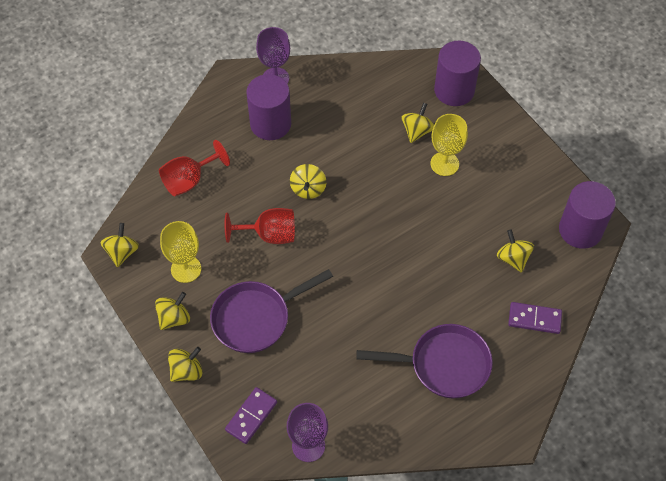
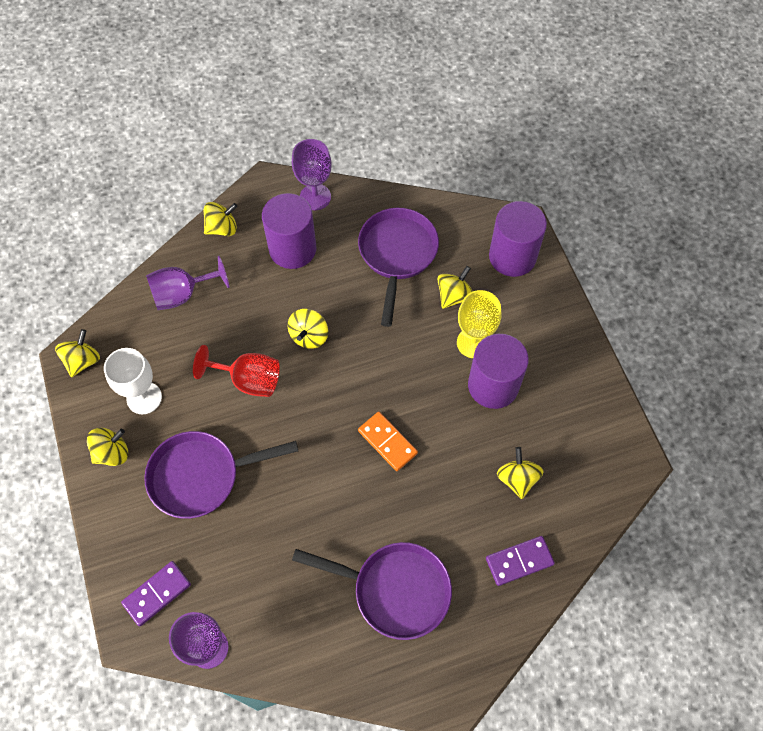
camera: 15 degrees right, 5 degrees up
(186, 269) = (144, 398): yellow goblet -> white goblet
(187, 371) = (105, 519): yellow spinning top -> yellow spinning top (222, 228)
(189, 180) = (182, 294): red goblet -> purple goblet
(359, 109) = (397, 254): none -> purple pan
(400, 255) = (387, 442): none -> orange domino
(534, 319) = (519, 561): purple domino -> purple domino turned 45 degrees counterclockwise
(580, 230) = (608, 463): purple cylinder -> purple cylinder (493, 385)

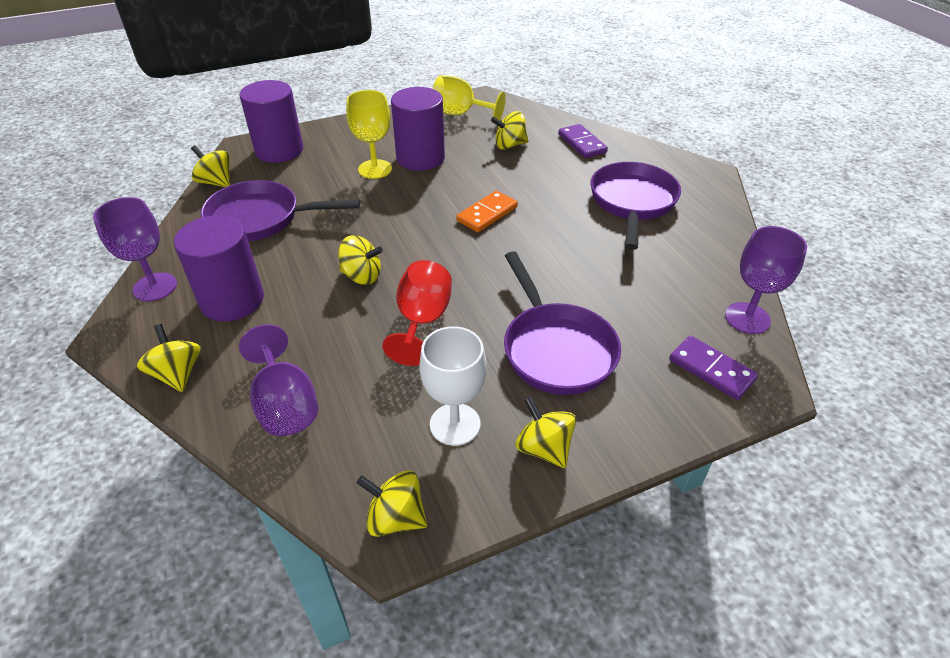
camera: 95 degrees left, 20 degrees down
(454, 296) = (320, 181): yellow spinning top -> yellow spinning top (216, 182)
(590, 431) = (460, 114): none -> yellow goblet

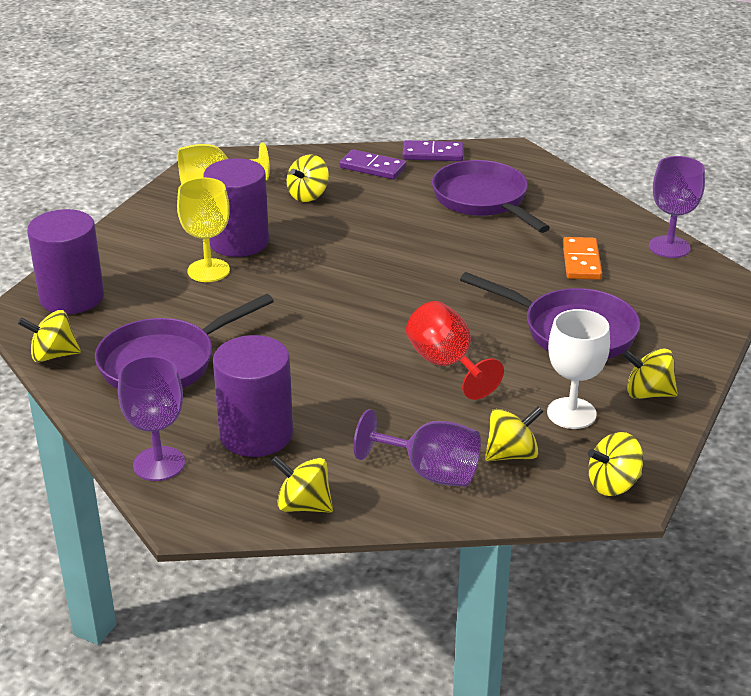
camera: 40 degrees left, 10 degrees down
(362, 276) = (343, 359): yellow spinning top -> yellow spinning top (511, 454)
(487, 214) = (376, 262): orange domino -> orange domino (581, 261)
(711, 369) = (687, 291): purple domino -> purple domino (433, 154)

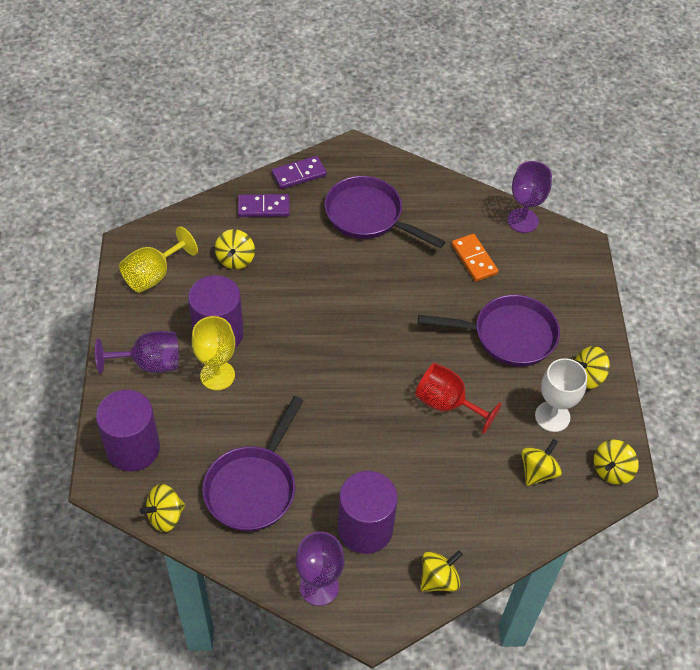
camera: 30 degrees left, 20 degrees up
(303, 505) = (438, 579): yellow spinning top -> yellow spinning top turned 150 degrees clockwise
(430, 472) = (498, 511): purple goblet -> purple goblet (150, 363)

